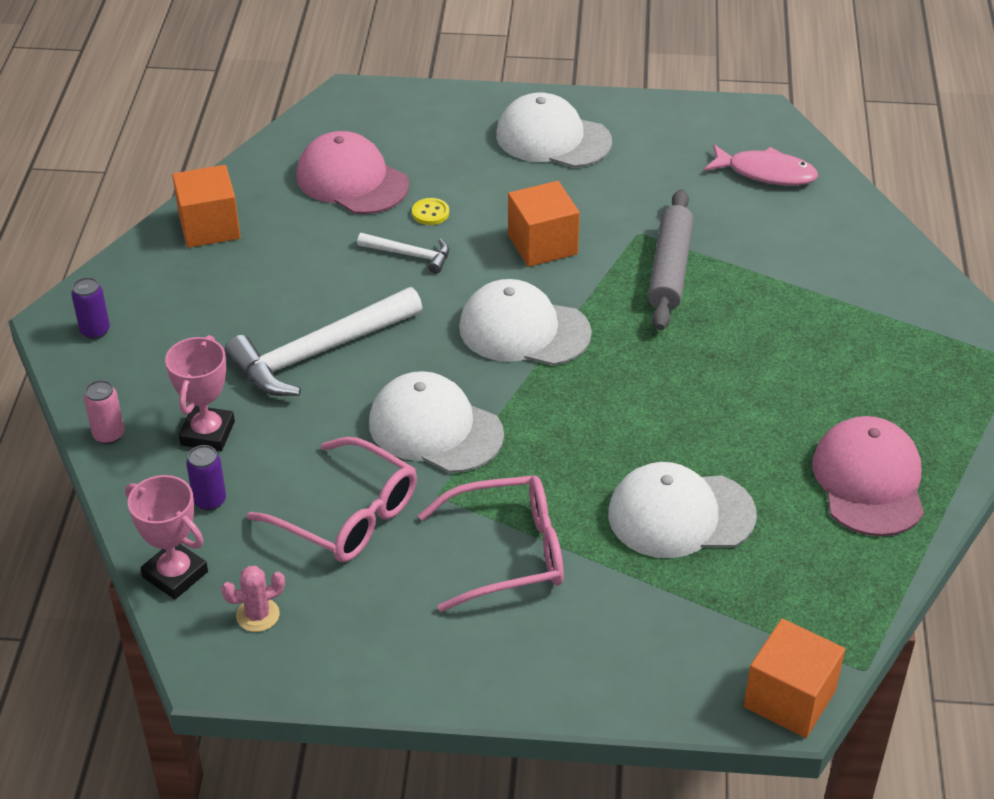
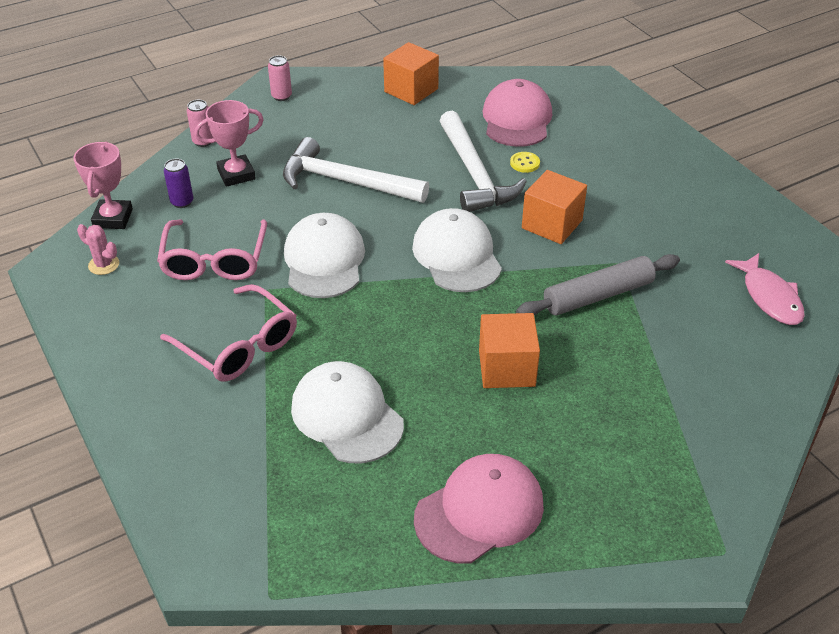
camera: 55 degrees right, 0 degrees up
(95, 331) = (281, 96): purple can -> pink can
(410, 255) = (474, 174): white hammer -> white hammer, size x2.00
(553, 138) = (667, 178): white cap -> none
(789, 698) = (207, 561): orange cube -> orange cube (506, 368)

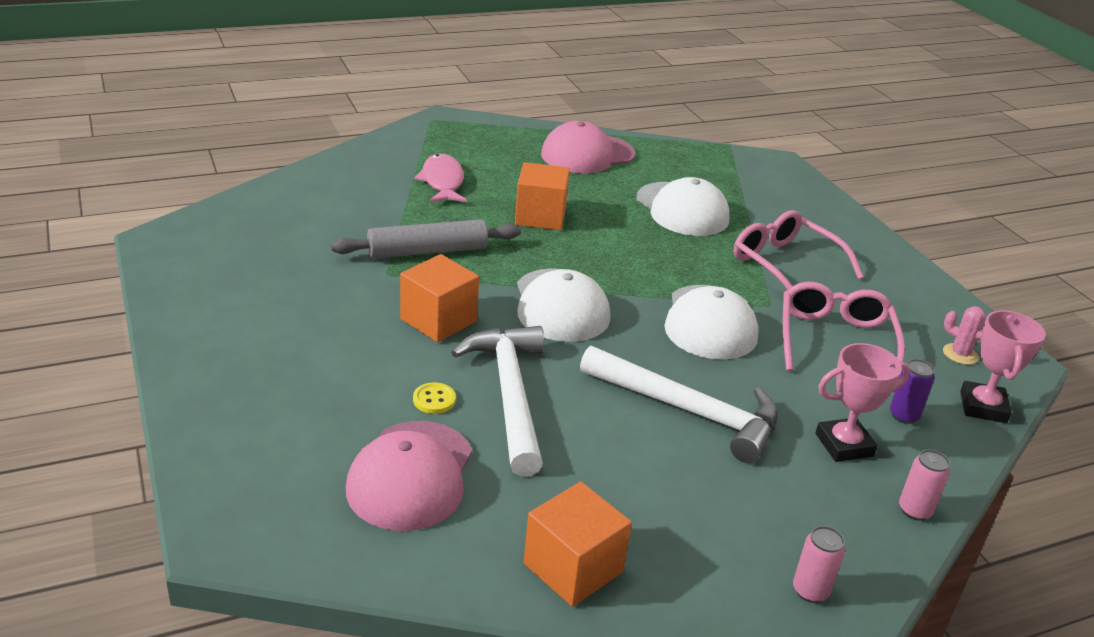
camera: 175 degrees left, 10 degrees down
(769, 297) = (259, 226): pink fish -> pink fish (442, 181)

